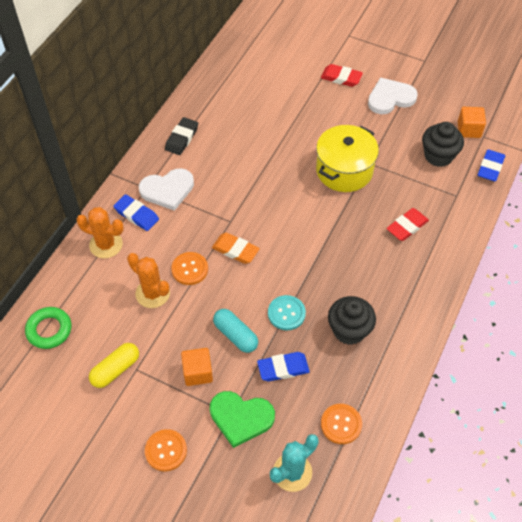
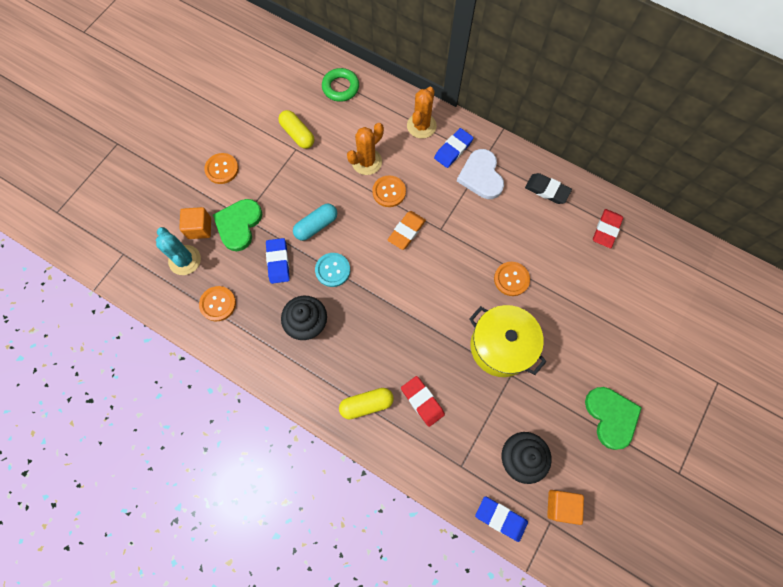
camera: 95 degrees right, 15 degrees up
(198, 372) = (285, 194): orange cube -> orange cube (199, 228)
(277, 164) = (511, 279): none -> orange button
(341, 78) = (642, 363): red eraser -> red eraser (606, 230)
(390, 98) = (611, 416): white heart -> green heart
(419, 270) = (366, 404): none -> yellow capsule

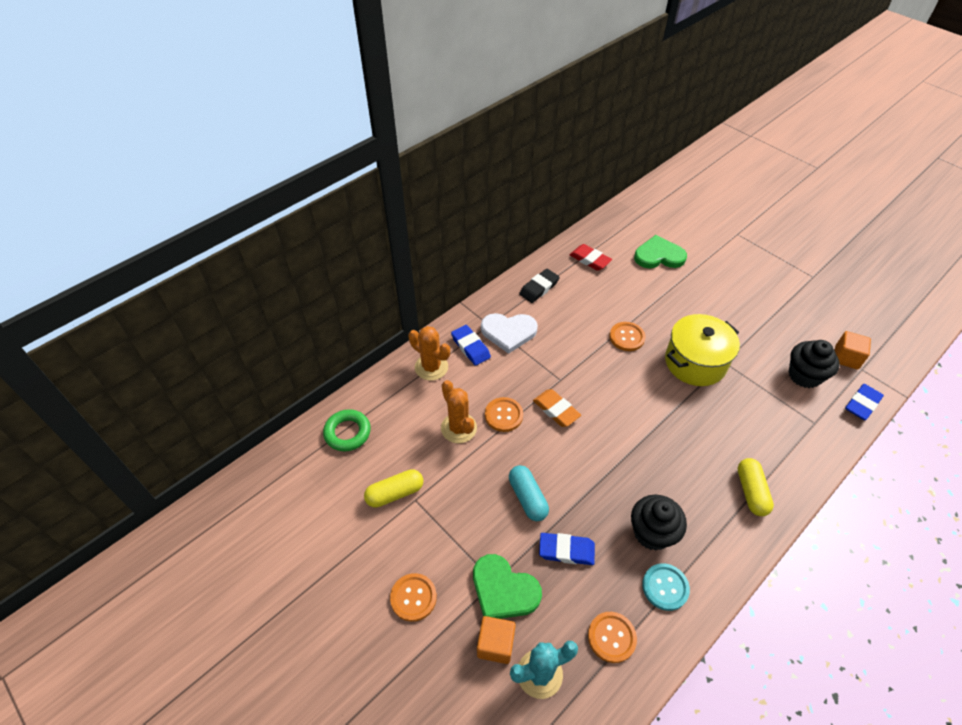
camera: 75 degrees left, 20 degrees down
(332, 270) = (588, 492): turquoise button -> turquoise button (665, 587)
(422, 401) = (749, 440): red eraser -> none
(611, 416) = (765, 304): green heart -> green heart (659, 256)

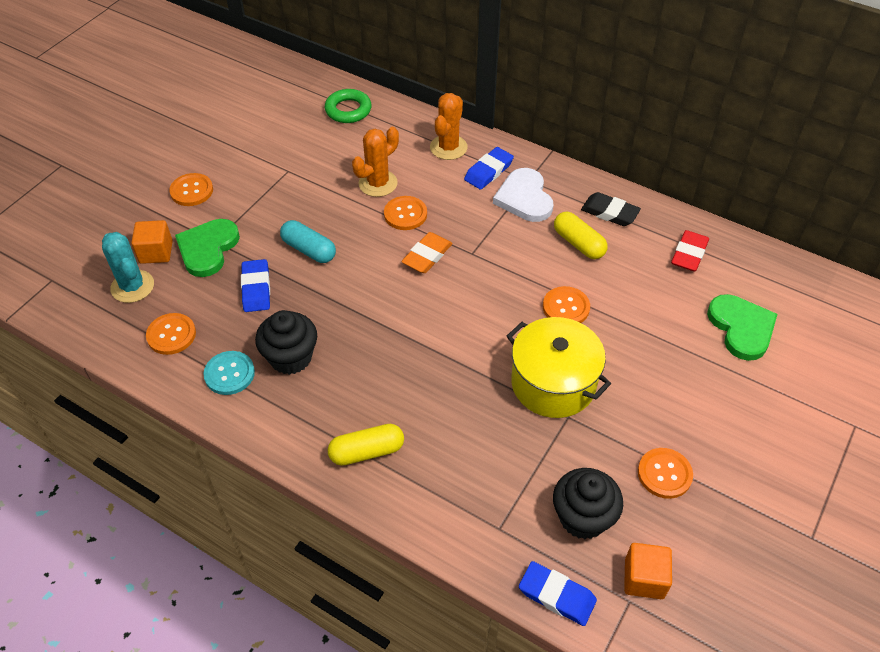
camera: 75 degrees right, 0 degrees up
(395, 493) = (291, 156): yellow capsule -> yellow capsule (578, 243)
(527, 498) = (309, 250): turquoise capsule -> turquoise capsule turned 75 degrees clockwise
(771, 326) = (664, 474): none -> orange button

